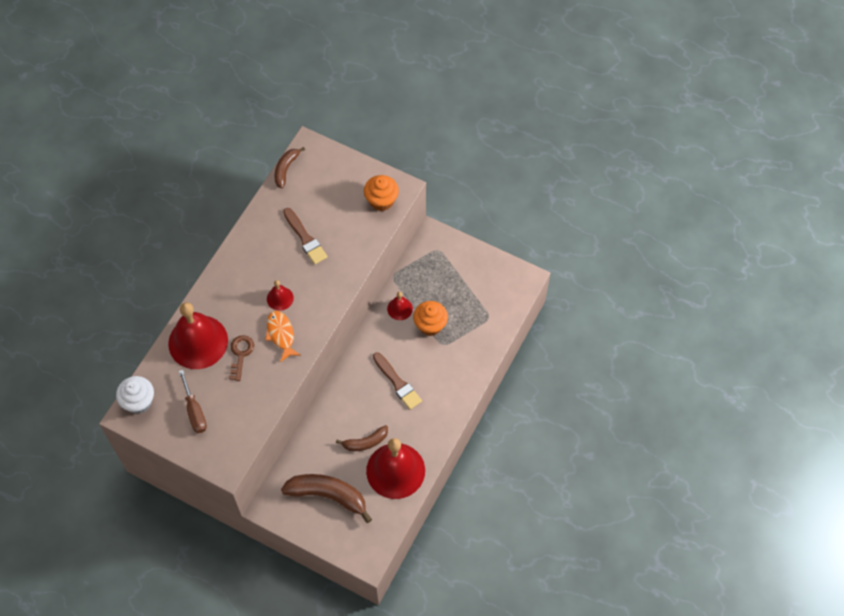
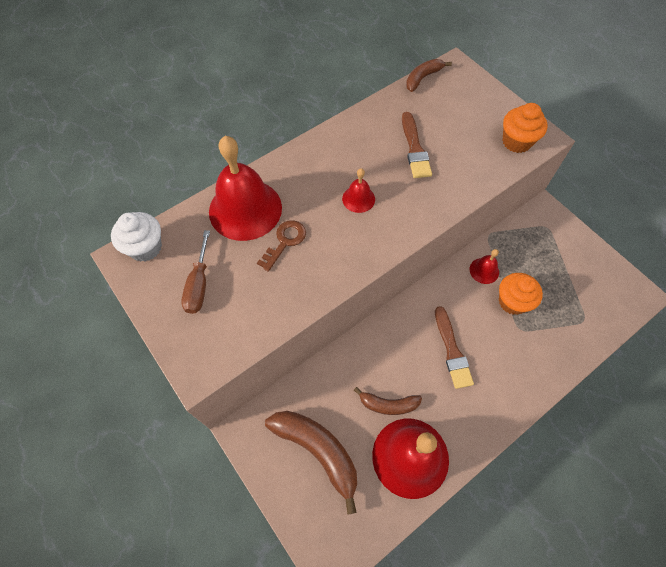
camera: 25 degrees right, 0 degrees up
(281, 334) = (341, 238): orange fish -> none

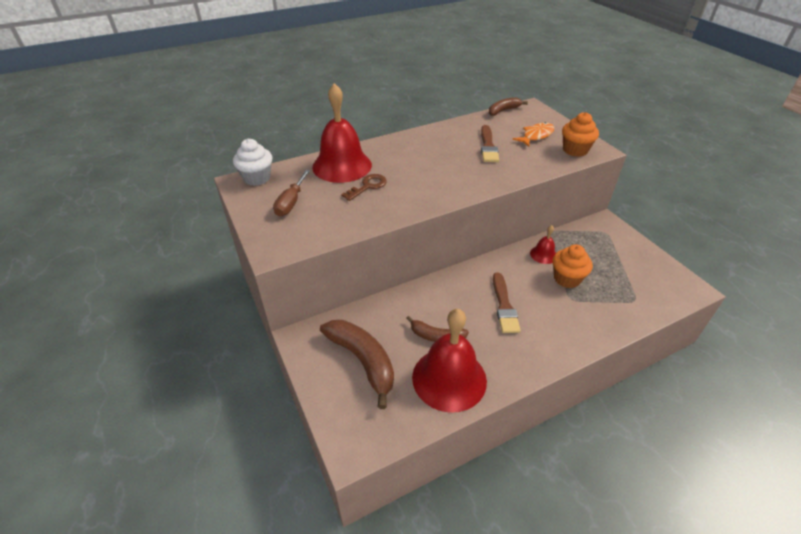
camera: 10 degrees right, 20 degrees down
(358, 199) = (435, 169): red bell -> none
(468, 121) = (536, 136): none -> orange fish

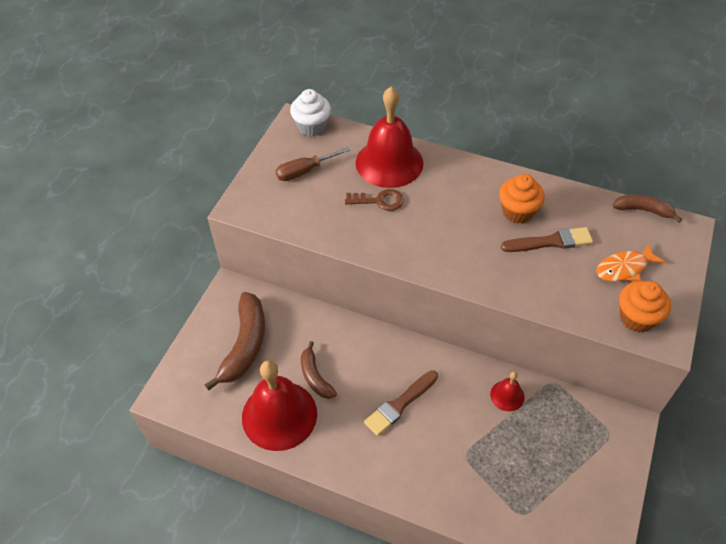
camera: 50 degrees right, 10 degrees up
(488, 146) = (550, 242): brown brush -> brown brush turned 150 degrees counterclockwise
(536, 136) = (624, 268): orange fish -> orange fish turned 150 degrees clockwise
(567, 279) = (491, 436): orange cupcake -> orange cupcake (517, 212)

